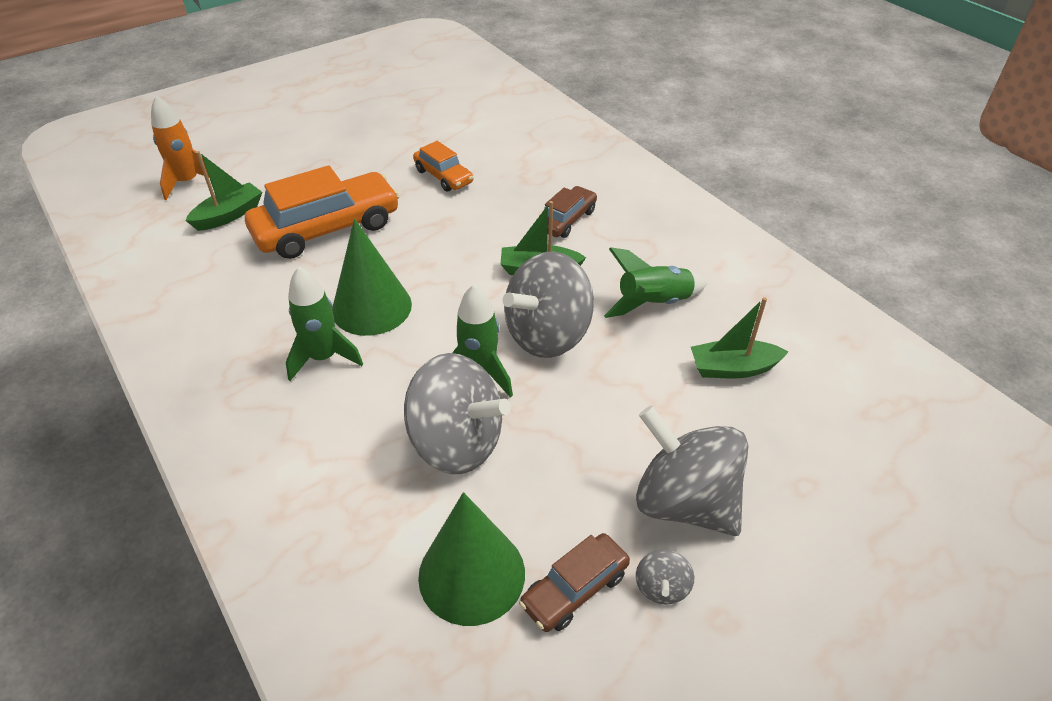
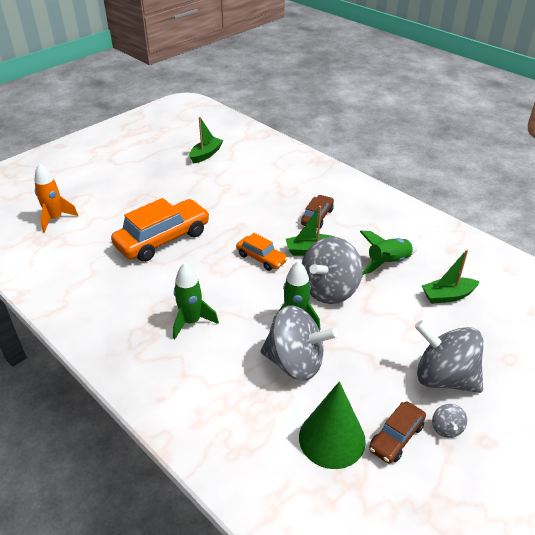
camera: 10 degrees left, 5 degrees down
(229, 215) = (92, 237): green boat -> green boat (206, 154)
(371, 307) = (211, 286): green cone -> none
(443, 176) = (228, 197): orange car -> orange car (261, 258)

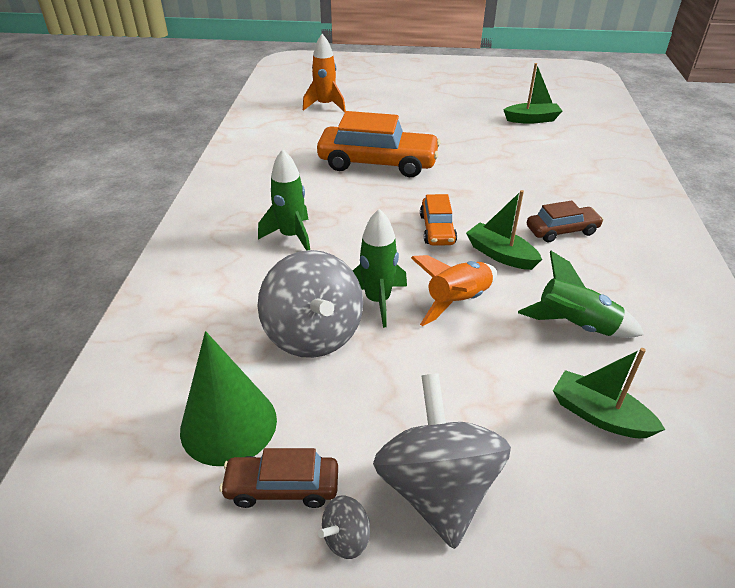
camera: 50 degrees right, 0 degrees up
(329, 290) = (458, 301): grey spinning top -> orange rocket

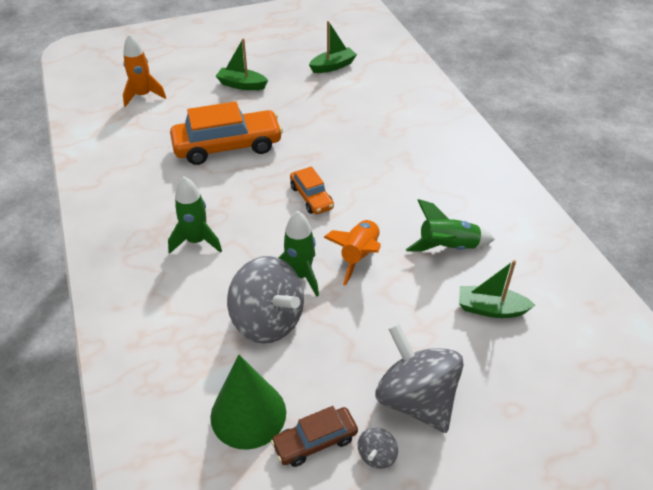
camera: 25 degrees left, 5 degrees up
(500, 254) = (370, 205): green boat -> green boat (241, 85)
(562, 231) = (404, 170): brown car -> none

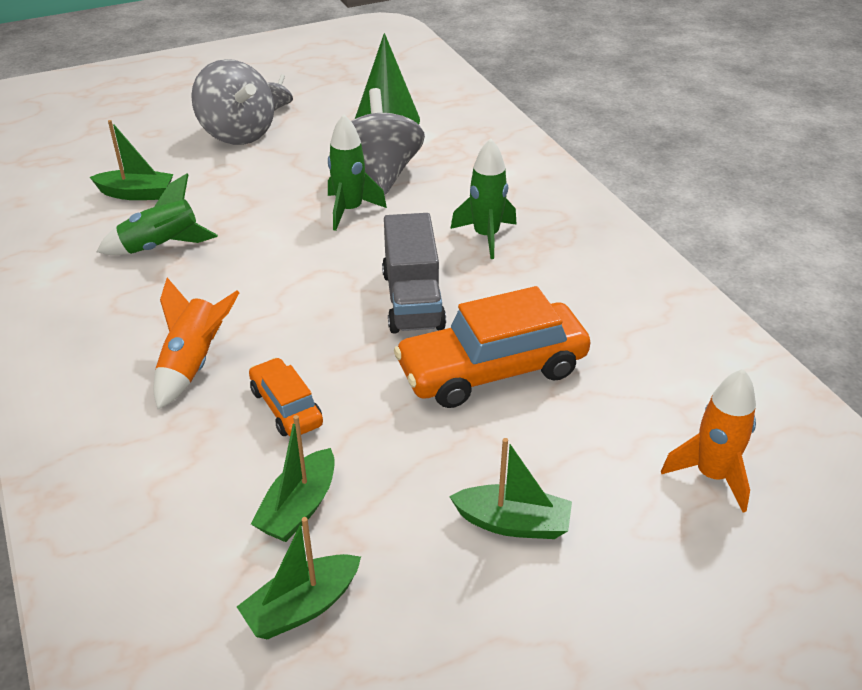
camera: 175 degrees right, 5 degrees down
(264, 191) = (413, 300): none -> grey truck
(268, 321) = (381, 174): grey spinning top -> grey spinning top turned 45 degrees clockwise
(311, 197) = (341, 296): orange car -> orange car (286, 407)
(315, 441) = (328, 110): brown car -> none
(335, 94) = (299, 507): none -> green boat
(359, 256) = (277, 232): orange rocket -> orange rocket (193, 363)

